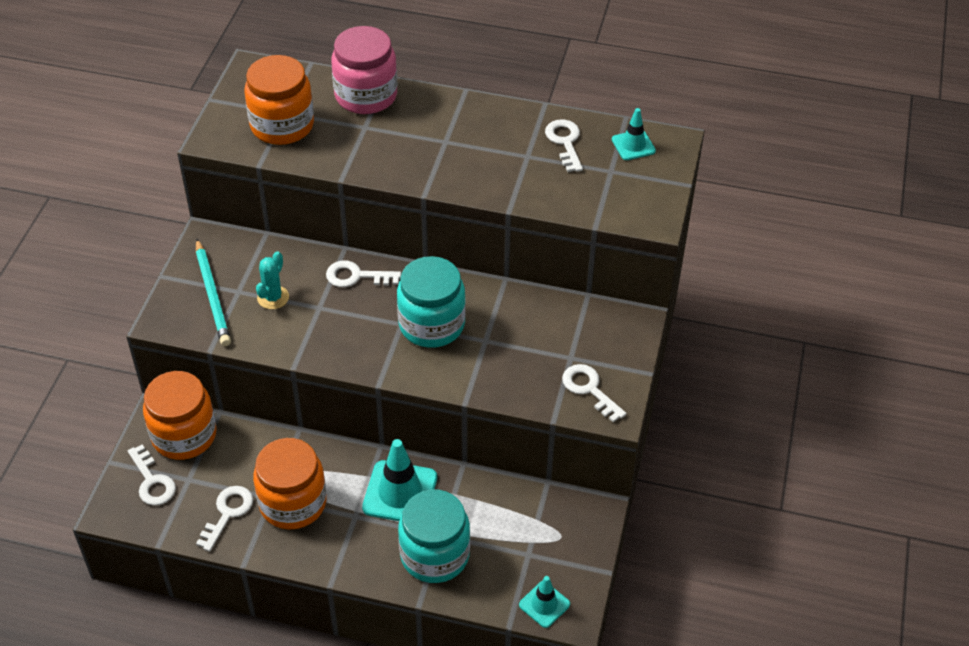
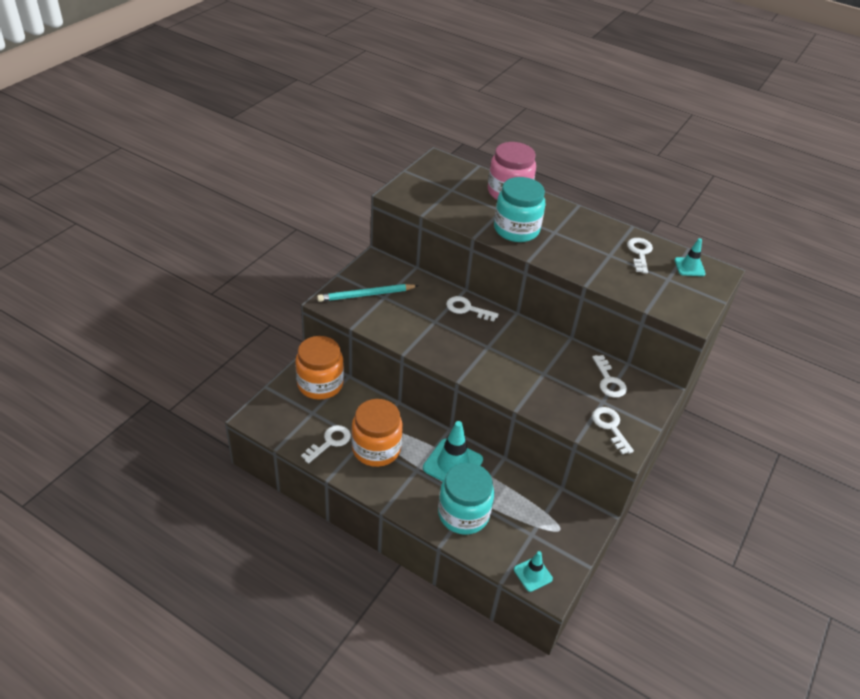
camera: 15 degrees right, 5 degrees down
(152, 481) = (288, 407): white key -> white key (608, 381)
(212, 295) = (366, 295): turquoise pencil -> turquoise pencil turned 75 degrees clockwise
(273, 297) = (406, 307): turquoise cactus -> none
(282, 125) = (446, 196): orange jar -> none
(431, 324) = (509, 353): turquoise jar -> turquoise jar (516, 229)

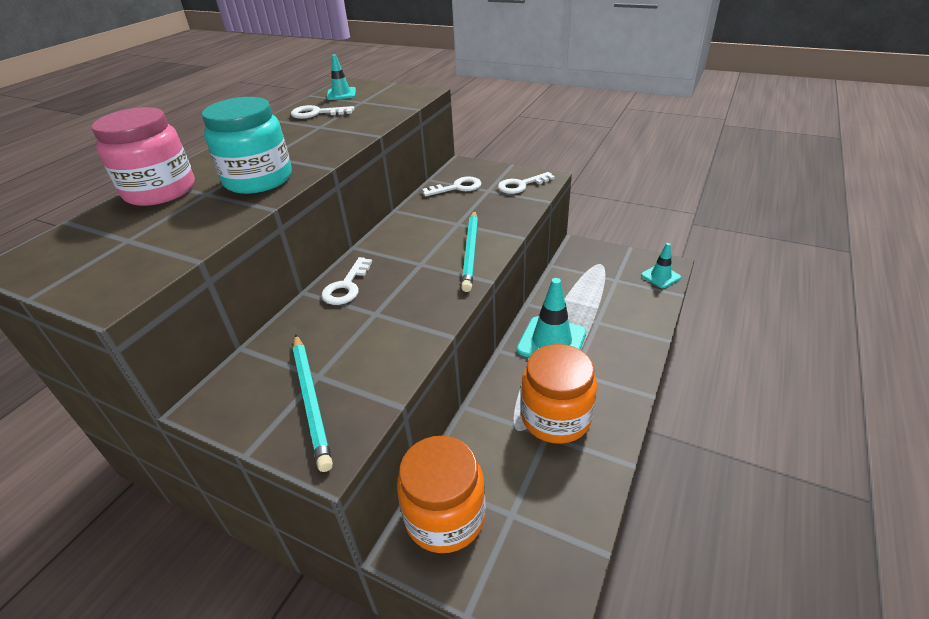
camera: 90 degrees left, 5 degrees down
(330, 442) = (564, 476): white key -> none
(463, 514) = (617, 326): turquoise jar -> none
(499, 375) = (470, 251): none -> turquoise pencil

